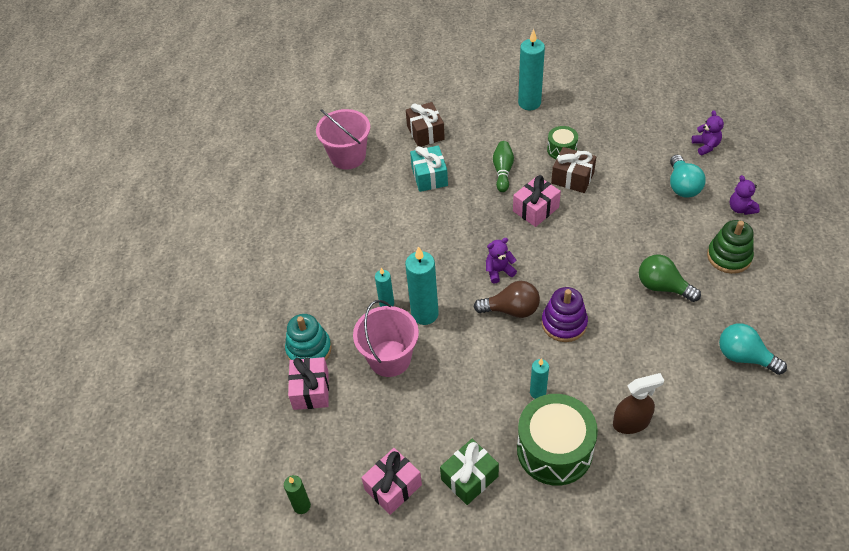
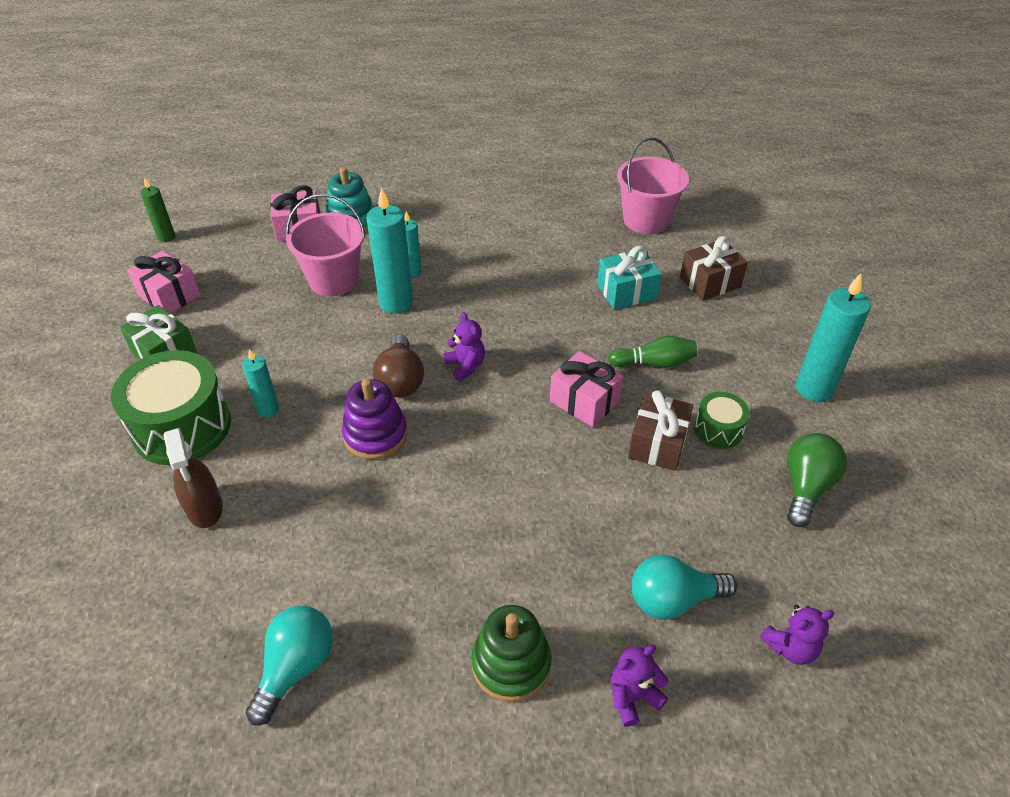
camera: 80 degrees right, 5 degrees down
(662, 287) = (441, 557): green light bulb -> green light bulb (806, 487)

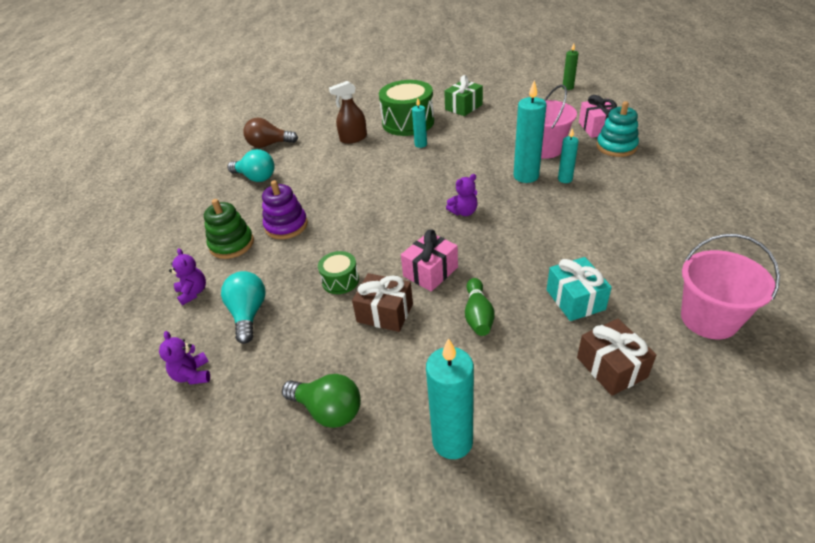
camera: 95 degrees right, 5 degrees down
(169, 295) = (512, 99): pink gift -> none
(375, 435) = (400, 182): purple stacking toy -> purple stacking toy (286, 226)
(400, 380) = (447, 186): brown light bulb -> brown light bulb (269, 145)
(718, 430) = (398, 353): green drum -> green drum (340, 281)

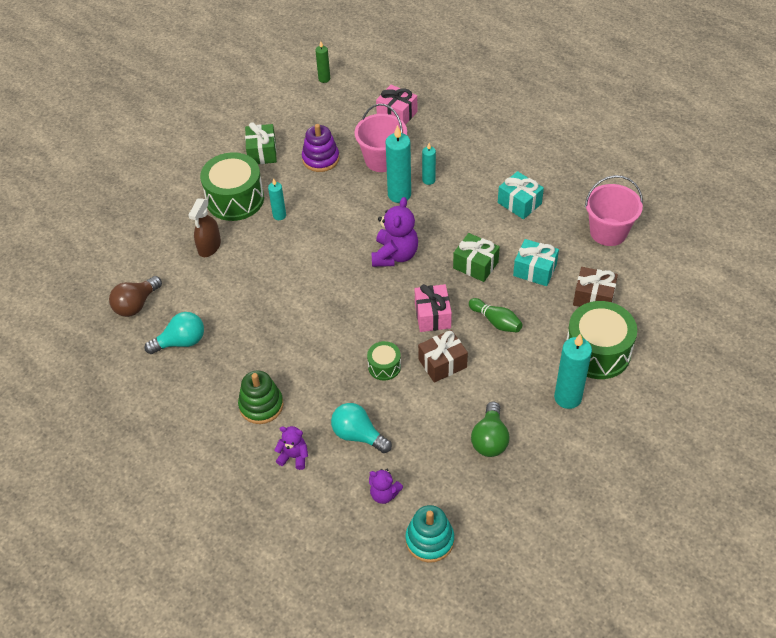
camera: 50 degrees left, 10 degrees up
(286, 226) = (280, 360): purple stacking toy -> purple stacking toy (320, 159)
(328, 410) = (490, 439): green light bulb -> green light bulb turned 120 degrees clockwise
(463, 212) = (395, 255): purple teddy bear -> purple teddy bear, size x1.74
(522, 259) = (475, 265): none -> green gift
(547, 424) = (597, 352): none -> green drum
(616, 147) = (430, 126): turquoise stacking toy -> turquoise stacking toy (429, 540)
(631, 238) = (519, 203): none -> turquoise gift

